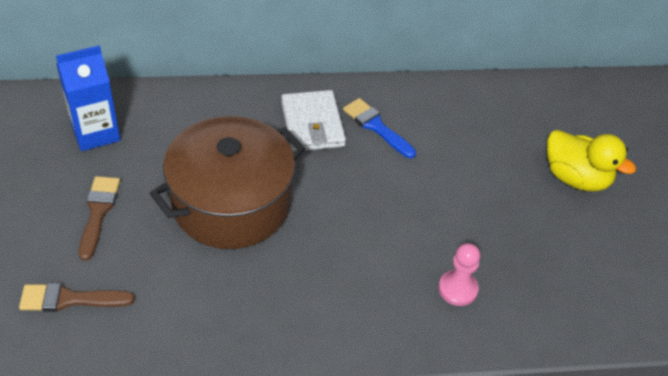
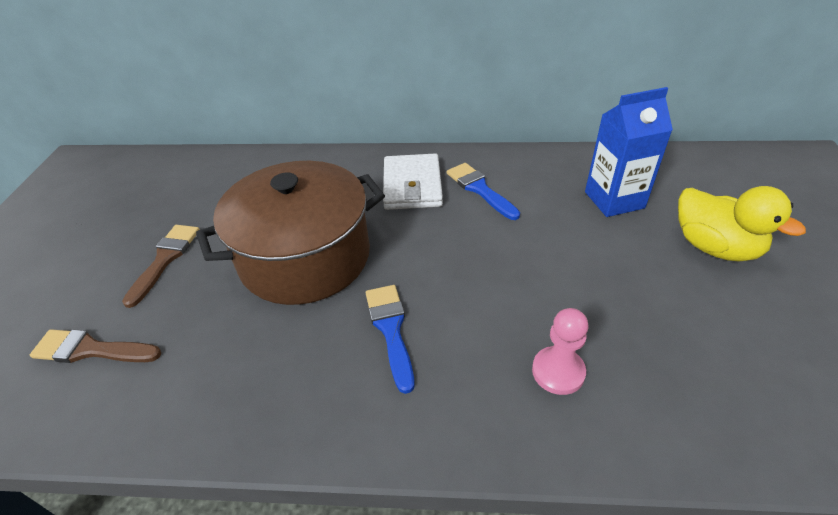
camera: 15 degrees right, 5 degrees down
(95, 133) = (196, 187): blue carton -> blue carton (614, 200)
(323, 265) = (390, 329): none -> blue brush

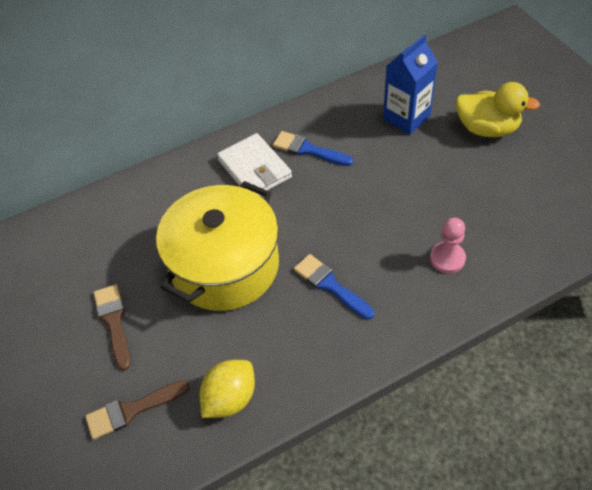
camera: 30 degrees left, 10 degrees up
(180, 394) = (230, 398): none -> yellow lemon
(305, 257) = (225, 266): brown pot -> yellow pot

